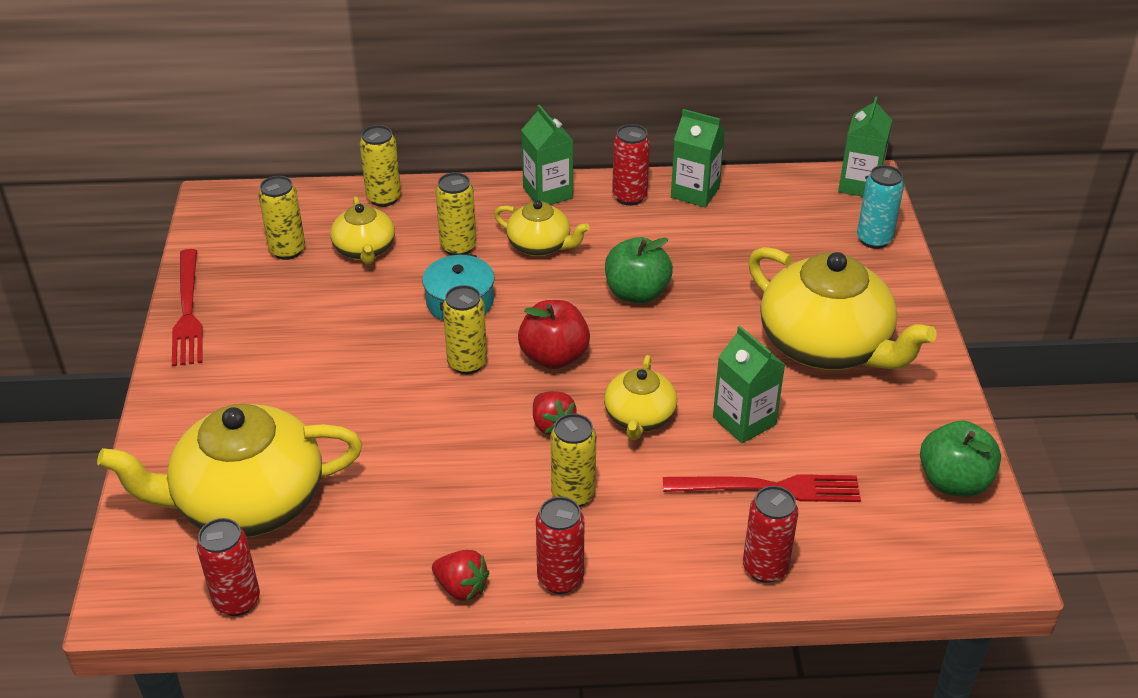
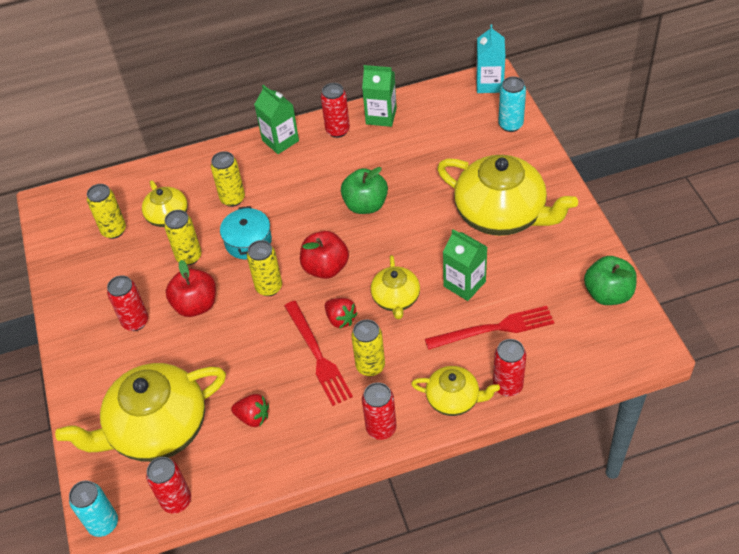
camera: 10 degrees left, 10 degrees up
(126, 604) = (103, 524): none -> turquoise can
(188, 311) = (61, 296): red fork -> red fork (318, 355)
(271, 364) = (135, 322): none -> red can
(360, 362) = (196, 305): none -> red apple
(384, 198) = (167, 172): yellow can -> yellow can (189, 256)
(461, 587) = (320, 452): red strawberry -> red strawberry (253, 417)
(540, 245) = (289, 184): yellow teapot -> yellow teapot (454, 399)
(859, 185) = (489, 84): green carton -> turquoise carton

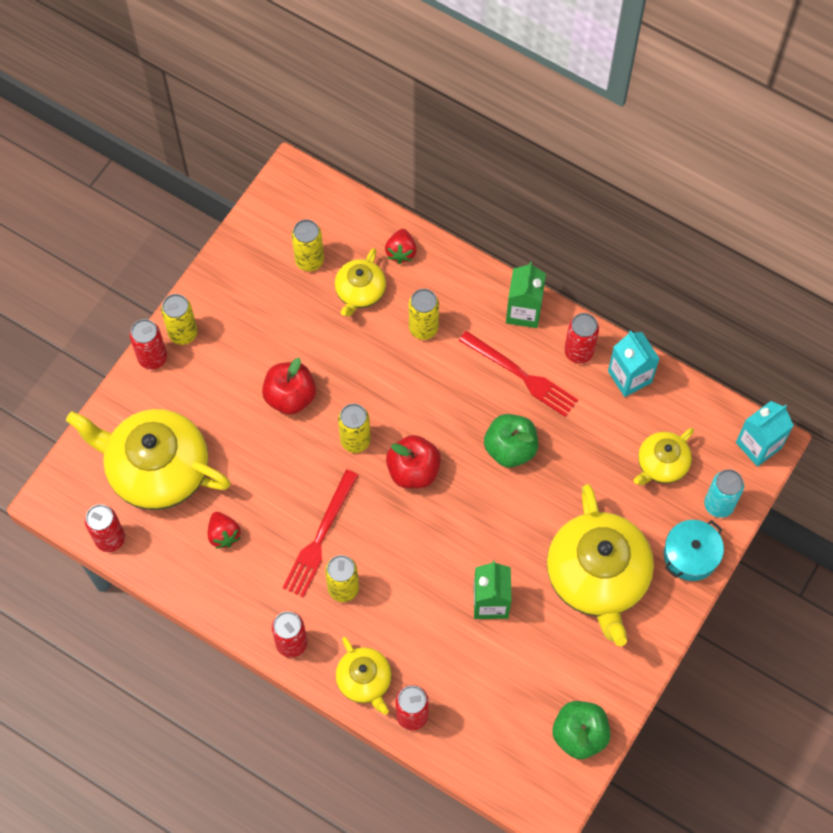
camera: 45 degrees right, 15 degrees up
(103, 524) = (52, 502): turquoise can -> none
(135, 322) = (236, 363): red can -> red can (152, 358)
(189, 256) = (333, 347): yellow can -> yellow can (183, 333)
(248, 241) = (388, 382): turquoise pot -> turquoise pot (691, 555)
(340, 319) = (370, 527): red strawberry -> red strawberry (401, 252)
(381, 116) = (629, 377): green carton -> turquoise carton
(396, 299) = (428, 556): yellow teapot -> yellow teapot (661, 464)
(494, 328) = (462, 662): red fork -> red fork (521, 375)

